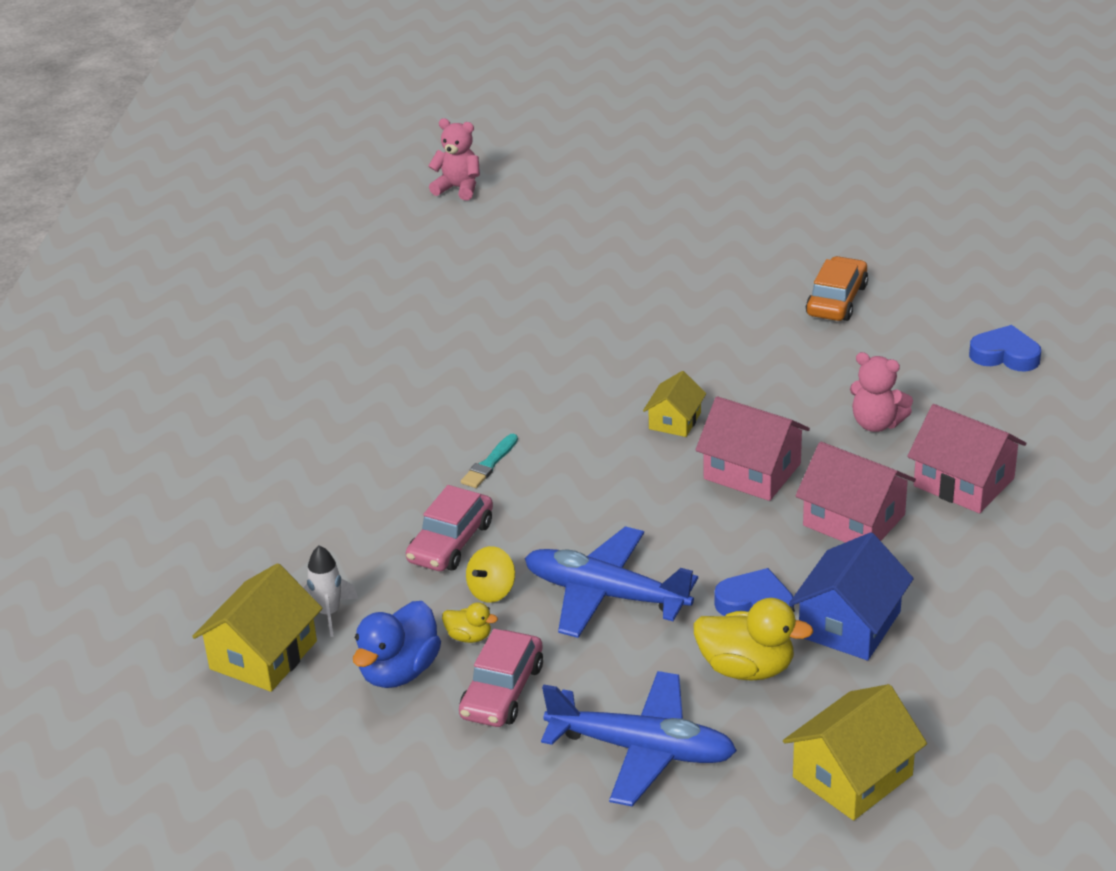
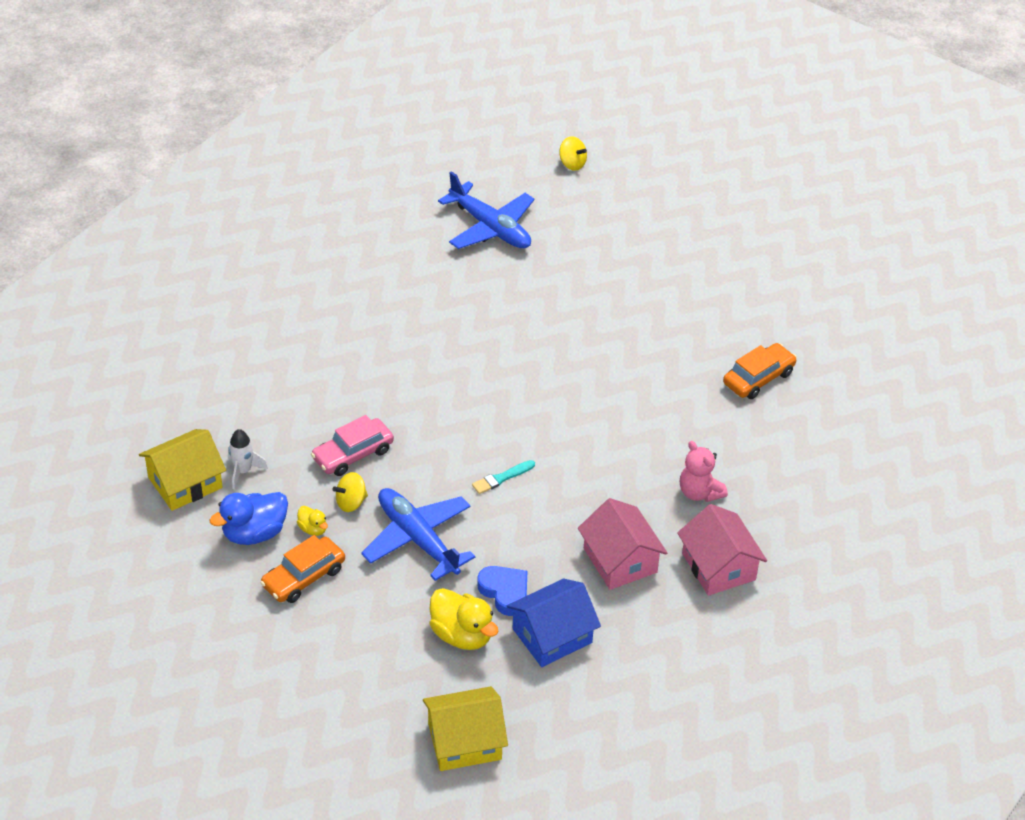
camera: 25 degrees right, 10 degrees up
(458, 188) = (572, 164): pink teddy bear -> yellow spinning top
(489, 464) = (421, 405): turquoise brush -> turquoise brush (502, 478)
(502, 691) = (303, 577): pink car -> orange car
(642, 749) = (355, 659): blue plane -> blue plane (490, 228)
(675, 421) = (566, 427): yellow house -> none
(752, 471) = (585, 491): pink house -> none
(1005, 355) = (838, 478): blue heart -> none

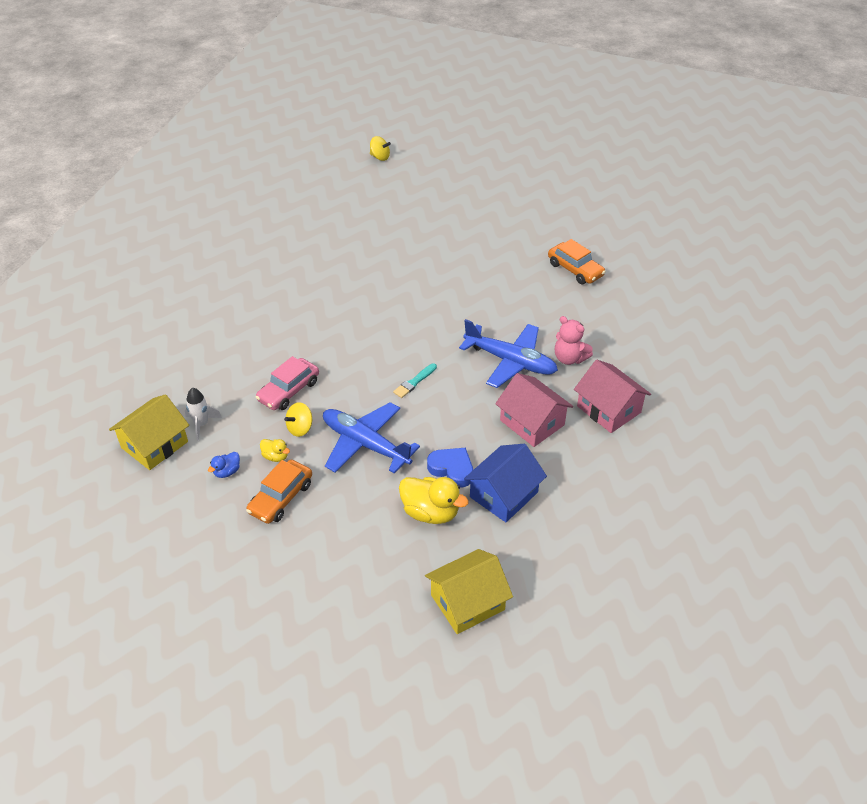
camera: 15 degrees left, 0 degrees up
(254, 533) = (227, 472): blue duck -> blue duck, size x0.51
(490, 228) = (337, 209): blue plane -> blue plane (511, 361)
(758, 378) = (575, 269): orange car -> orange car turned 105 degrees clockwise

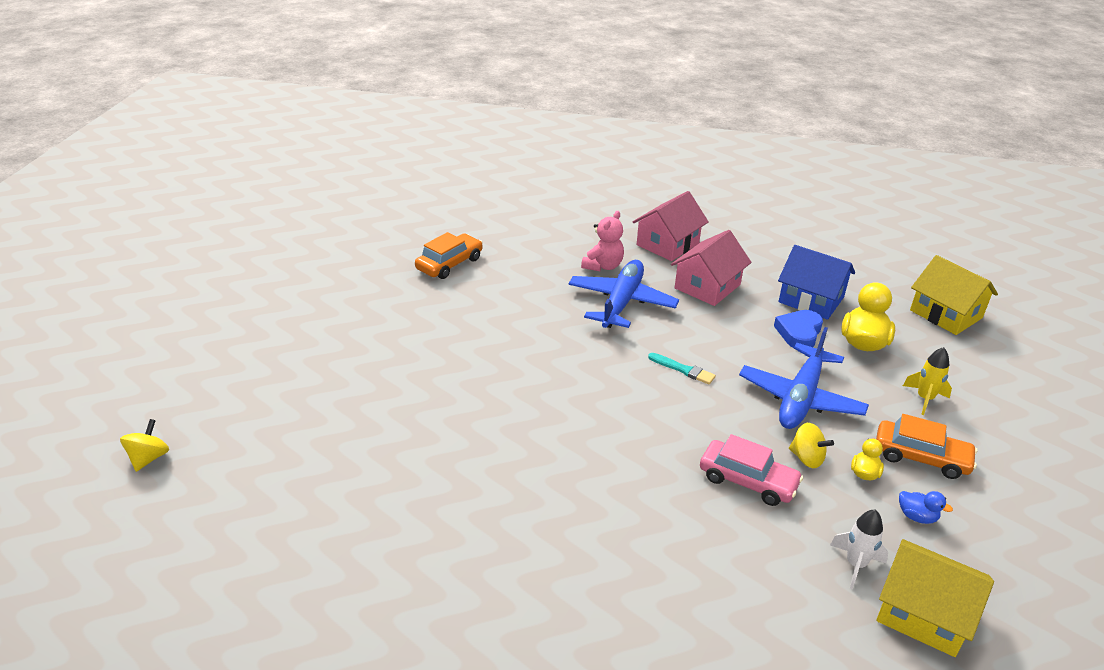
camera: 100 degrees left, 10 degrees down
(345, 528) = (924, 399): none -> yellow rocket

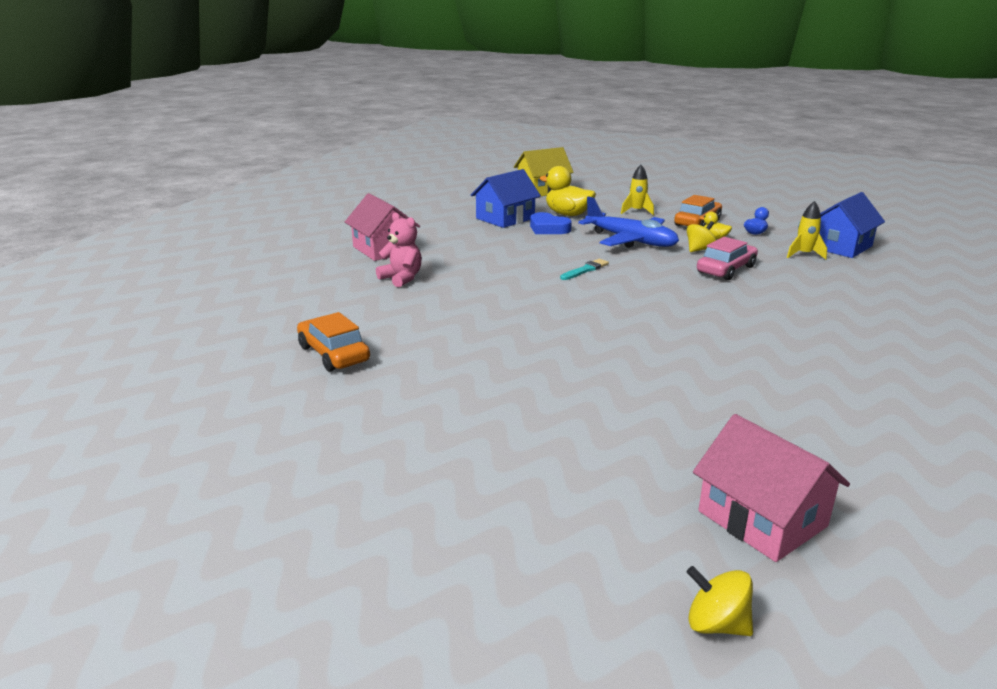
camera: 75 degrees left, 10 degrees down
(621, 302) = (471, 279): blue plane -> none
(707, 286) = (465, 245): pink house -> pink house (762, 518)
(855, 564) = (804, 255): white rocket -> yellow rocket
(923, 613) = (840, 246): yellow house -> blue house

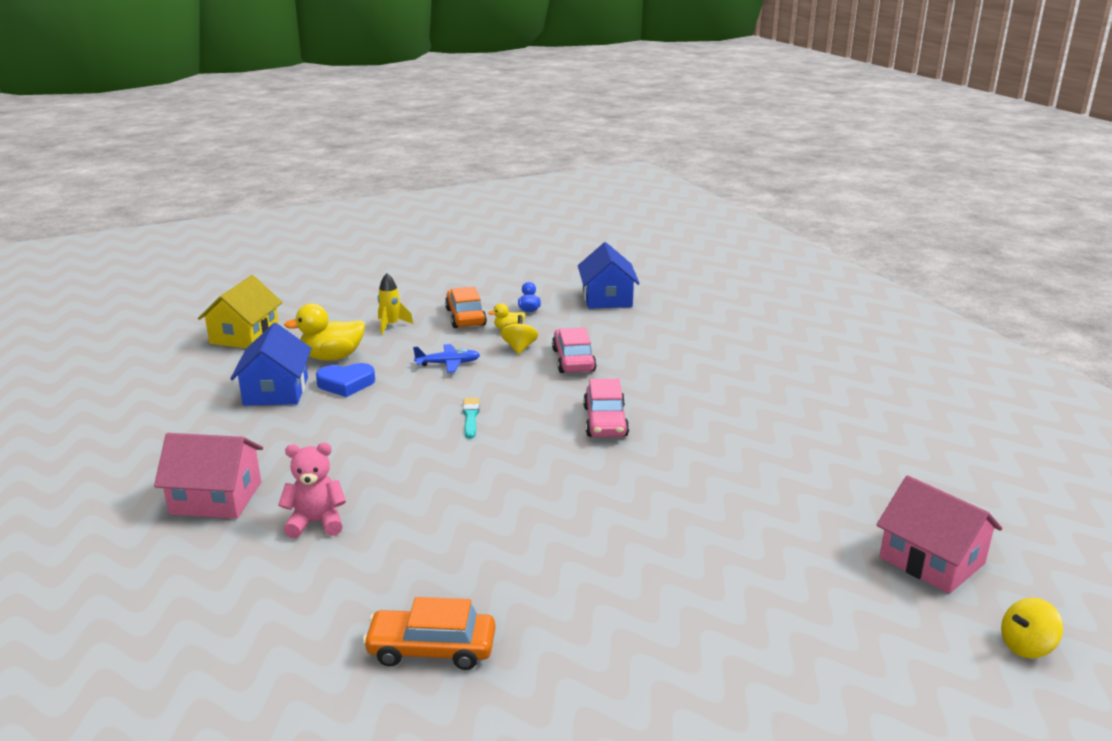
camera: 50 degrees left, 0 degrees up
(631, 241) = (448, 364): blue plane -> blue plane, size x0.53
(672, 308) = (605, 421): none -> pink car
(762, 518) = (931, 560): pink house -> pink house turned 45 degrees clockwise
(804, 255) = (598, 318): yellow rocket -> none

